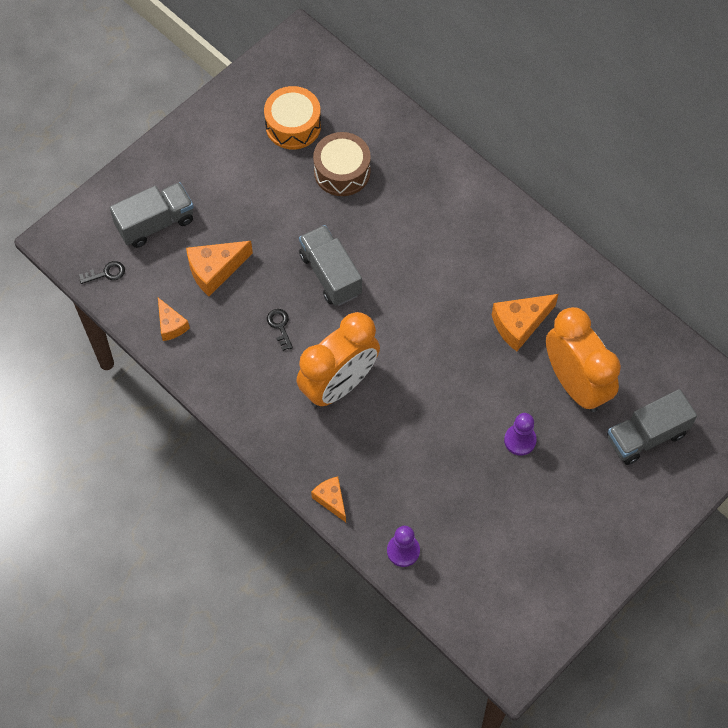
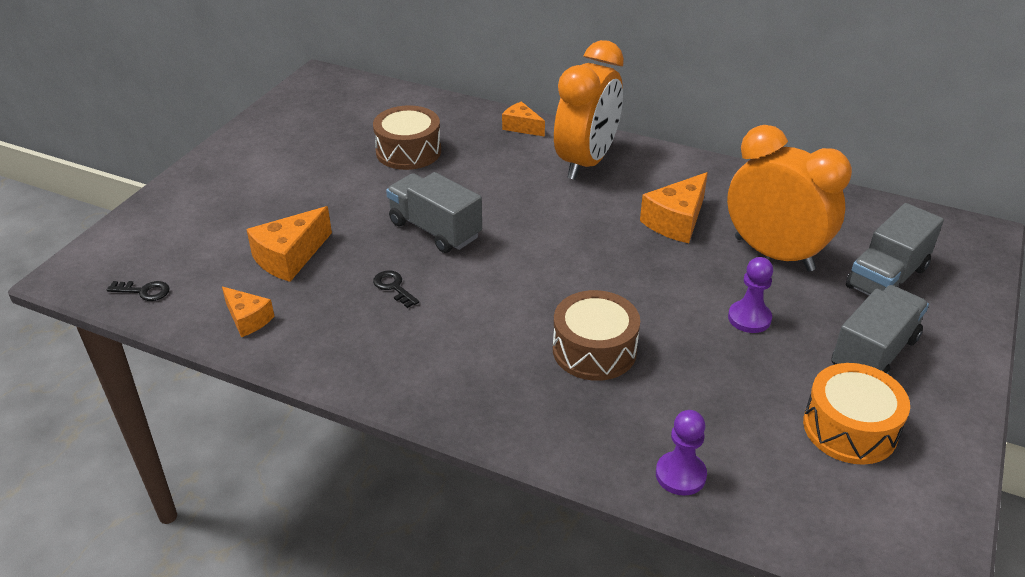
camera: 20 degrees left, 25 degrees down
(106, 273) = (144, 291): black key -> black key turned 45 degrees clockwise
(155, 223) = (199, 234): grey truck -> grey truck (874, 353)
(293, 125) = (338, 131): orange drum -> orange drum (850, 428)
(331, 500) = (548, 444): orange cheese -> orange cheese (521, 127)
(339, 385) = (496, 323): orange clock -> orange clock (586, 162)
(396, 432) = (594, 350): none -> brown drum

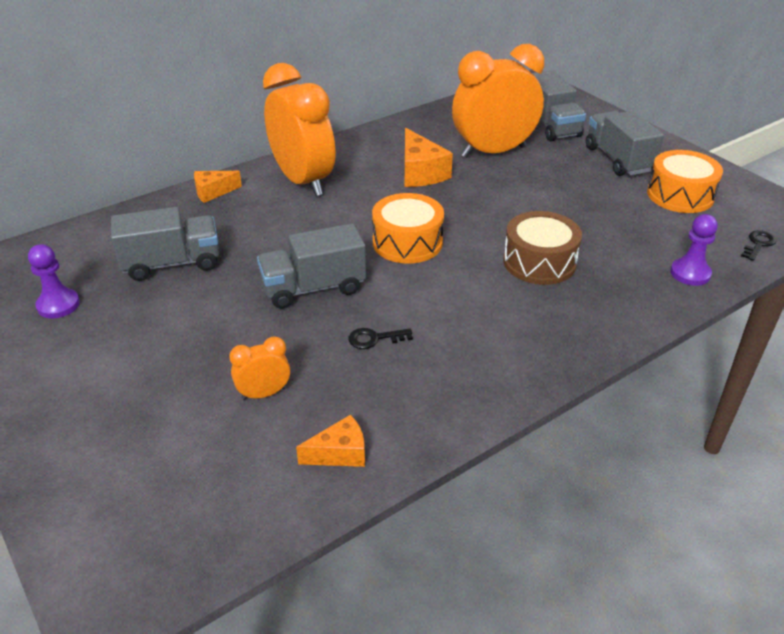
camera: 60 degrees left, 0 degrees up
(144, 291) = (213, 532): black key -> black key (758, 244)
(290, 257) = (264, 394): orange cheese -> orange clock
(408, 151) = (172, 263): brown drum -> grey truck
(548, 255) = (407, 242): none -> orange drum
(749, 318) = (552, 187): purple pawn -> purple pawn (58, 305)

